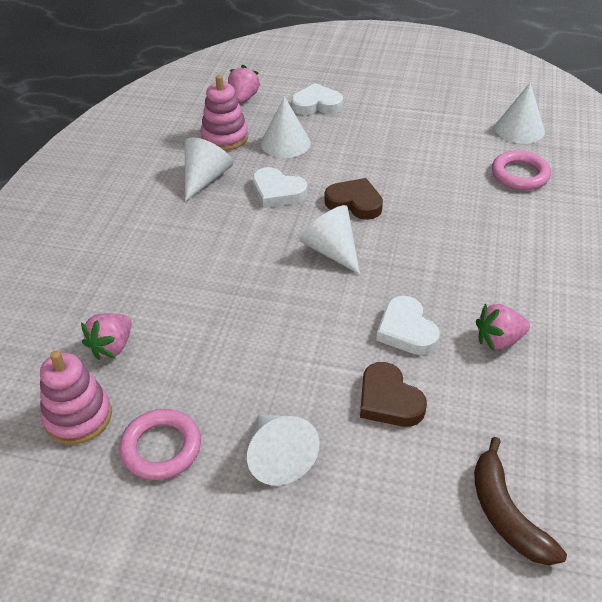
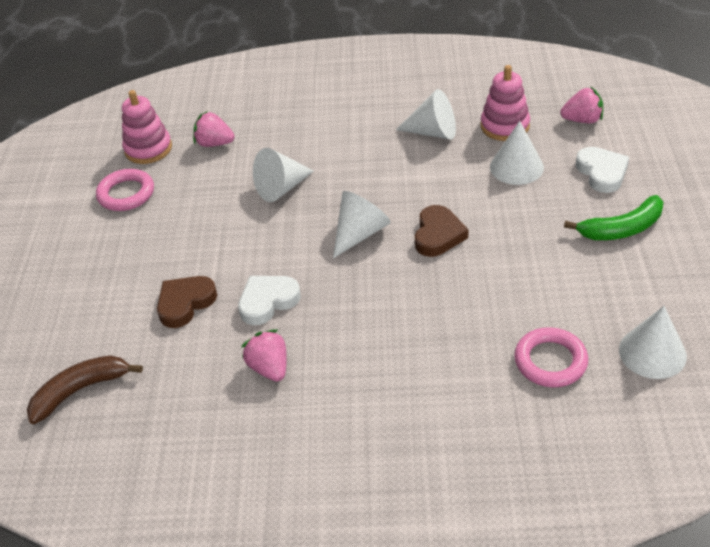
camera: 80 degrees right, 0 degrees up
(277, 192) = (433, 180): white heart -> none
(278, 456) = (124, 252): white cone -> white cone (281, 188)
(387, 111) = (621, 229): none -> green banana

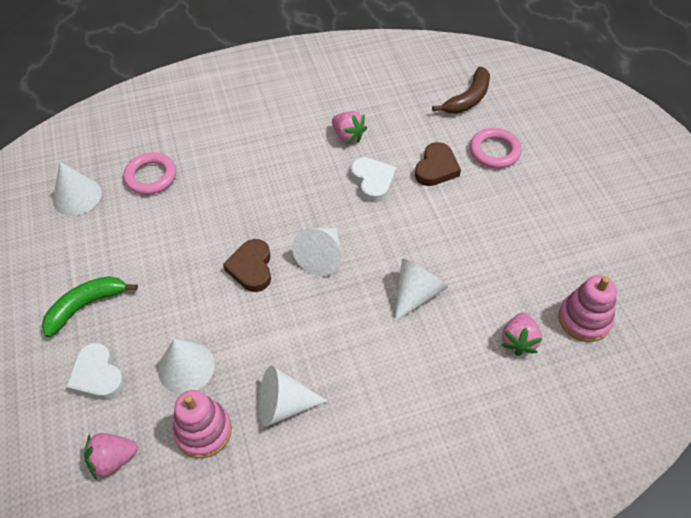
camera: 160 degrees right, 10 degrees up
(126, 194) = (562, 258): pink ring -> pink ring (494, 151)
(214, 143) = (518, 341): pink strawberry -> pink strawberry turned 105 degrees clockwise
(268, 301) = (373, 181): white heart -> white heart turned 60 degrees counterclockwise

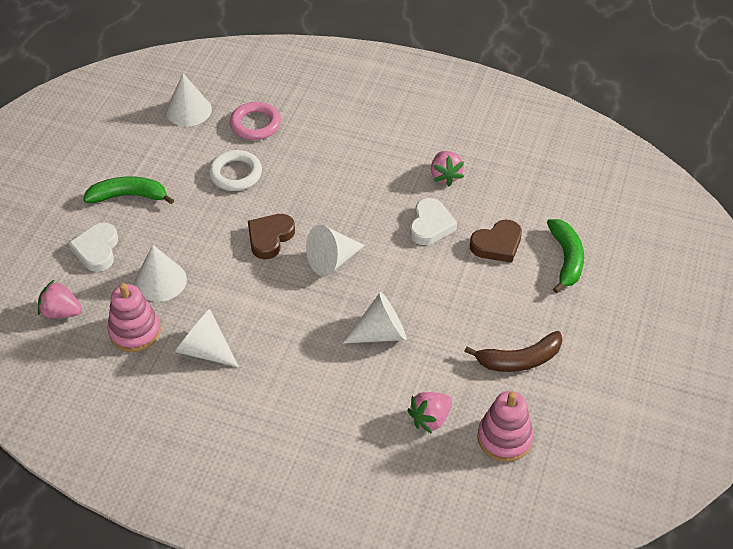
camera: 35 degrees right, 5 degrees down
(171, 229) = (235, 174): none -> white ring
(467, 99) = (587, 201): brown banana -> brown banana (519, 360)
(494, 151) = (566, 259): pink ring -> green banana

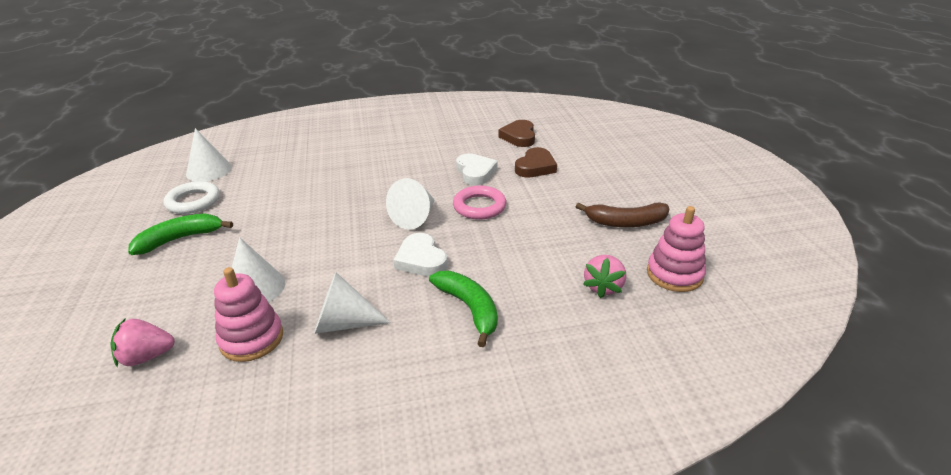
camera: 30 degrees left, 15 degrees down
(97, 250) = (165, 289): white heart -> white heart (421, 260)
(235, 174) = (282, 193): white ring -> white ring (193, 201)
(255, 124) = (278, 162): pink ring -> pink ring (479, 206)
(270, 238) = (346, 221): brown heart -> brown heart (519, 137)
(381, 333) = (501, 247): white cone -> none
(445, 176) = (459, 145): pink strawberry -> none
(519, 360) = (625, 222): brown banana -> brown banana turned 45 degrees clockwise
(566, 259) = (591, 159): green banana -> green banana (469, 309)

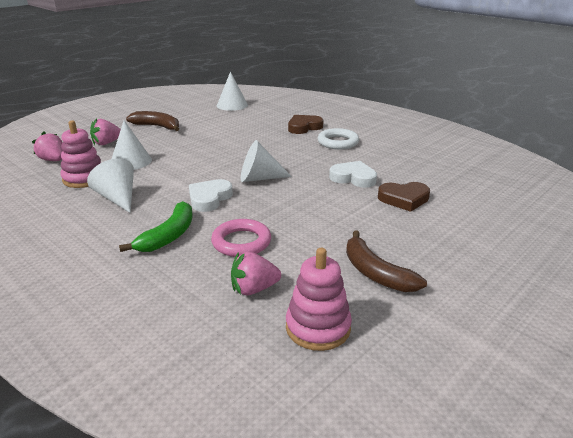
camera: 55 degrees right, 5 degrees down
(165, 293) = (107, 143): none -> pink strawberry
(180, 239) = (157, 126): green banana -> brown banana
(193, 201) = (196, 115): white ring -> white ring (338, 142)
(475, 172) = (353, 178): white heart -> white heart turned 105 degrees counterclockwise
(479, 206) = (305, 196): pink ring -> pink ring (241, 242)
(519, 137) = (443, 176): brown heart -> brown heart (304, 127)

